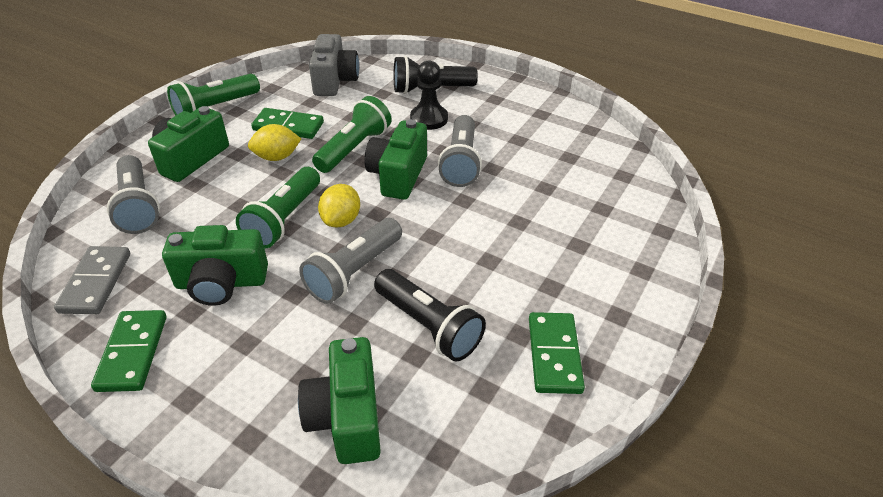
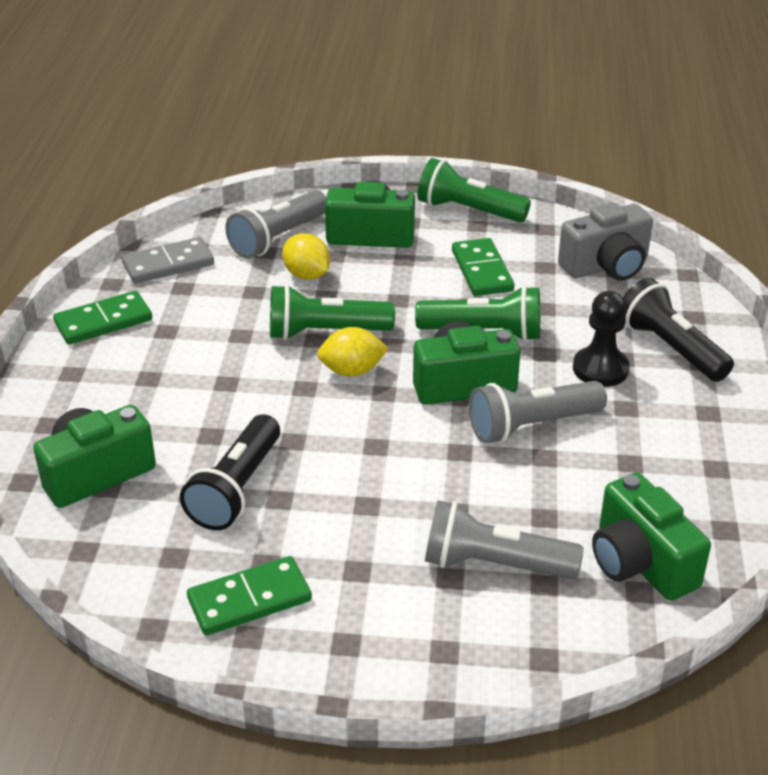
camera: 65 degrees right, 5 degrees down
(221, 283) = (211, 332): green camera -> green camera (640, 562)
(277, 157) = (420, 286): yellow lemon -> yellow lemon (307, 275)
(354, 272) = (280, 409): grey flashlight -> grey flashlight (494, 564)

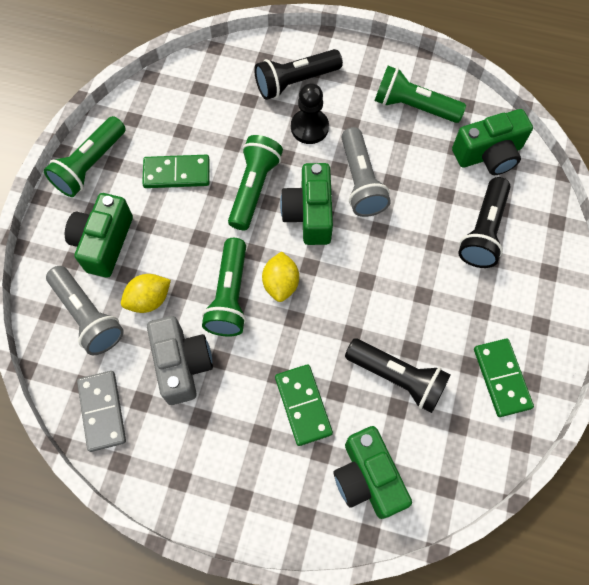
camera: 80 degrees left, 30 degrees up
(103, 321) = (175, 470): green domino -> green domino (303, 405)
(494, 564) = (483, 231): grey flashlight -> black flashlight
(606, 266) = (193, 92): grey camera -> grey camera (182, 364)
(690, 468) = (413, 106): none -> green flashlight

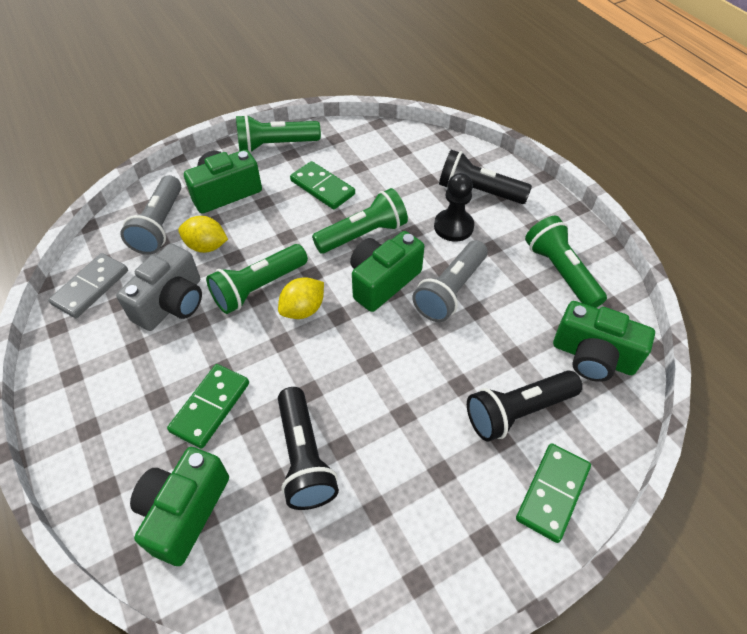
camera: 45 degrees right, 15 degrees down
(501, 378) = (392, 548): green domino -> green domino (552, 493)

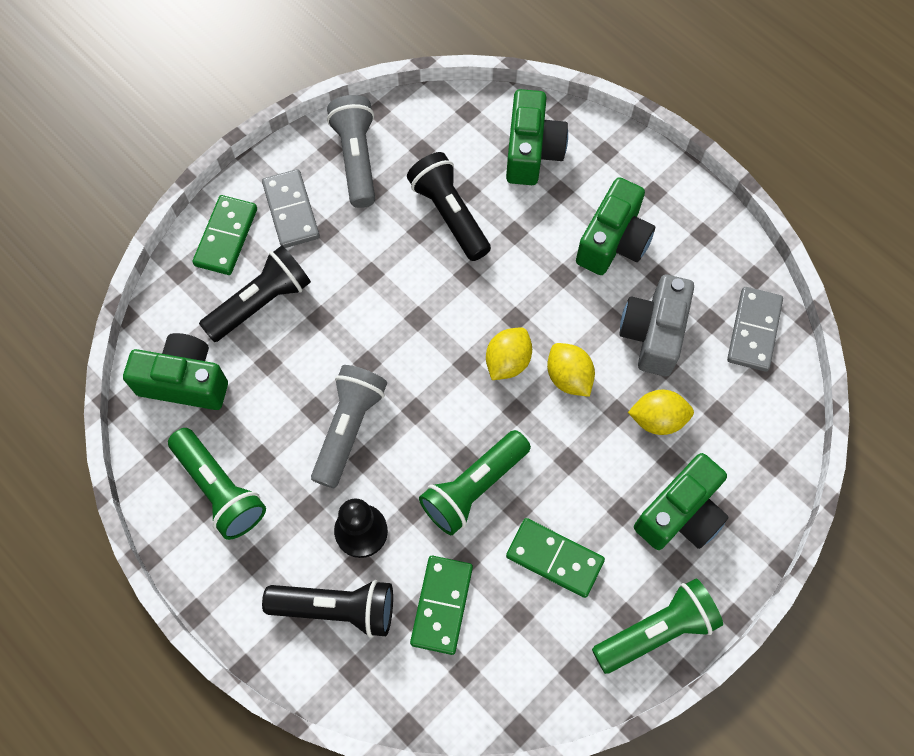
camera: 165 degrees right, 15 degrees up
(160, 225) = (732, 436): grey flashlight -> grey flashlight (356, 159)
(210, 407) = (554, 236): green domino -> green domino (441, 605)
(258, 287) = (568, 377): green flashlight -> yellow lemon
(382, 281) = (430, 422): green camera -> green camera (613, 241)
(476, 507) = (291, 211): none -> grey domino

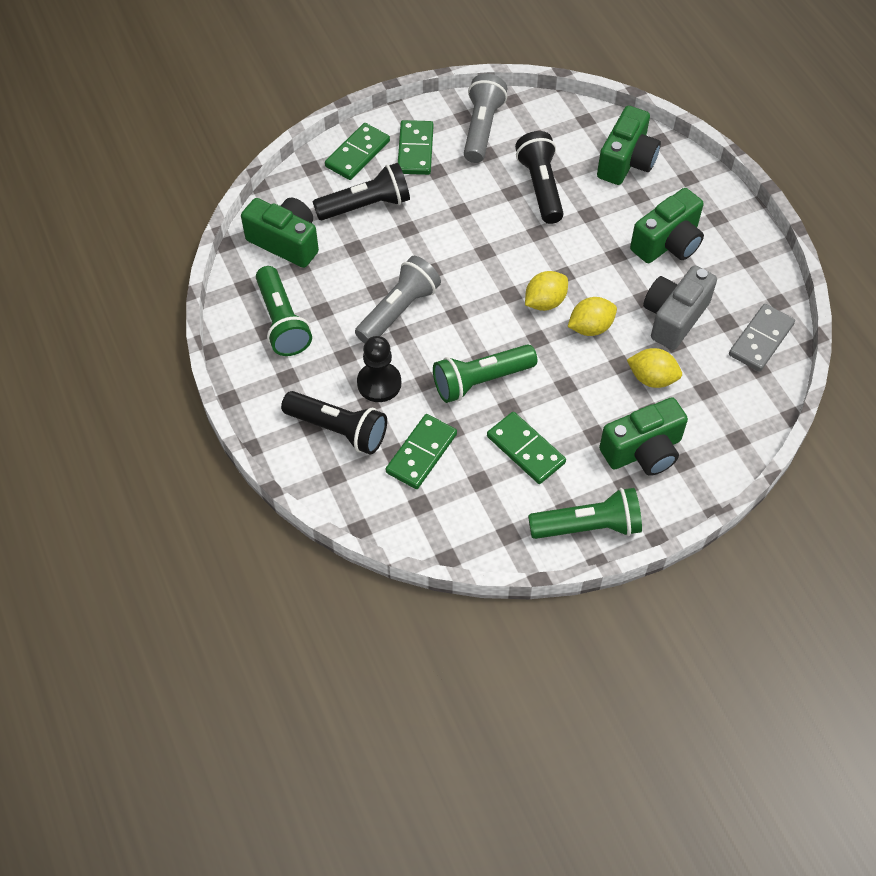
camera: 20 degrees right, 10 degrees down
(291, 211) = (415, 150): grey domino -> green domino
(568, 377) = (590, 327): yellow lemon -> yellow lemon turned 75 degrees clockwise

